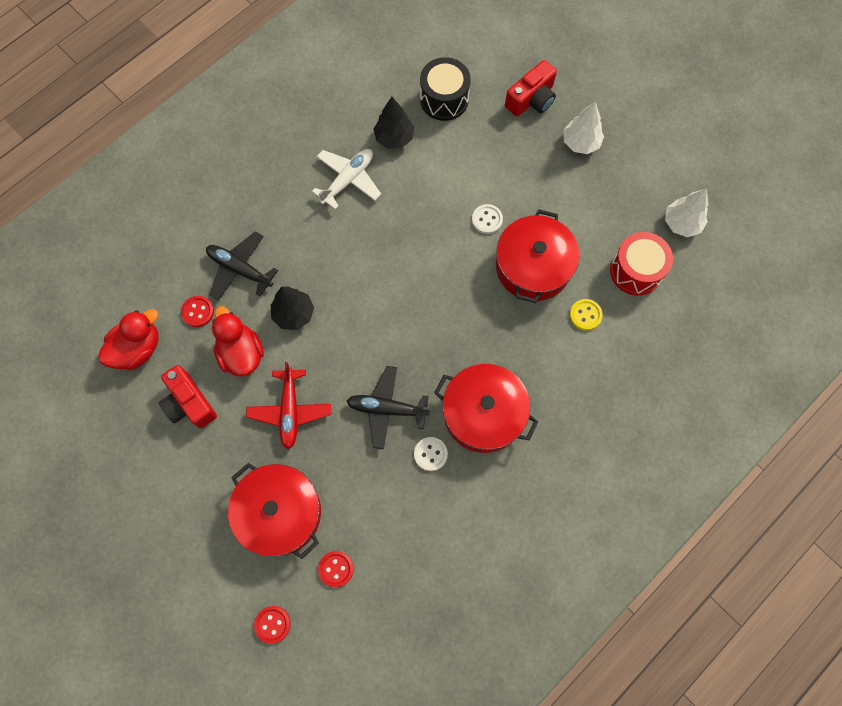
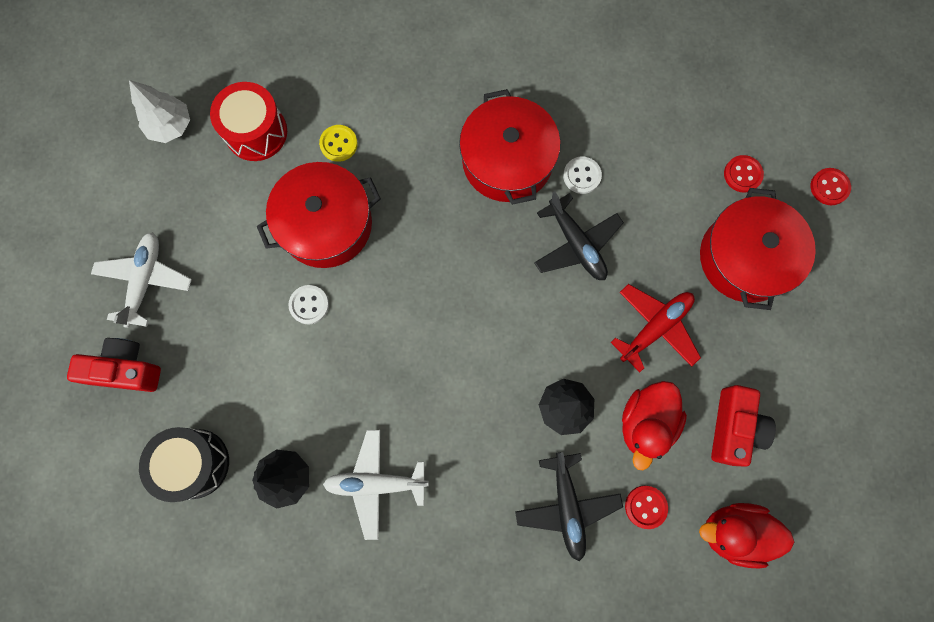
camera: 130 degrees left, 5 degrees up
(580, 143) = (145, 281): white tree -> white plane

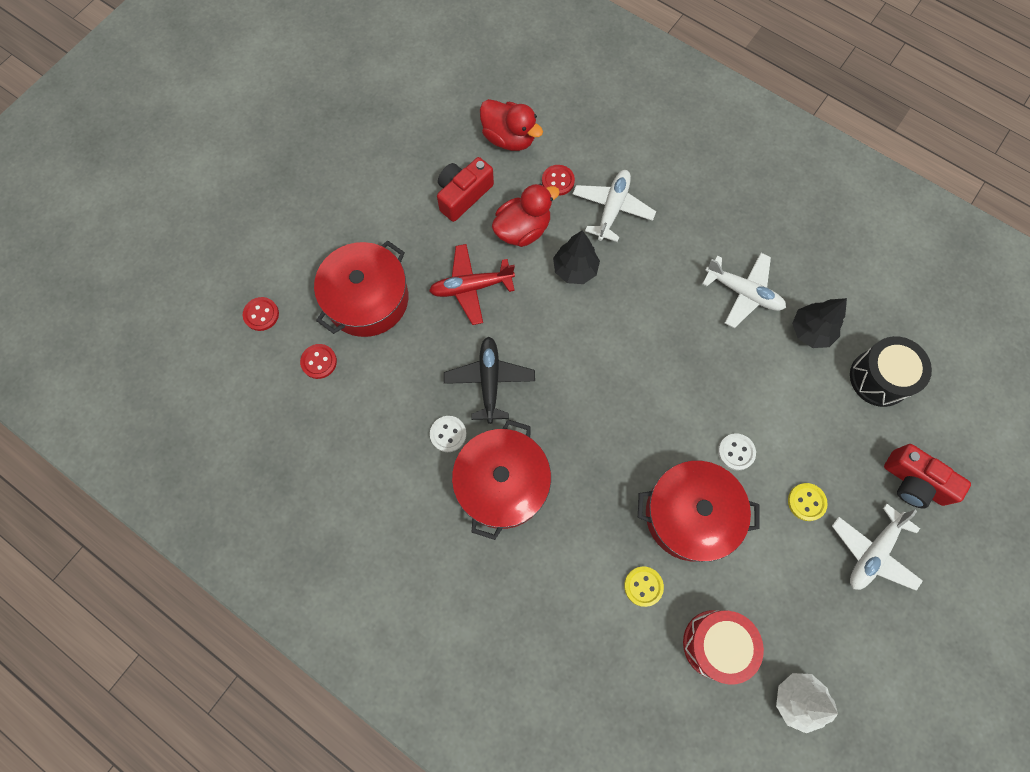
camera: 150 degrees left, 5 degrees down
(223, 293) = (806, 502): none -> yellow button
(567, 506) = (612, 209): black plane -> white plane

